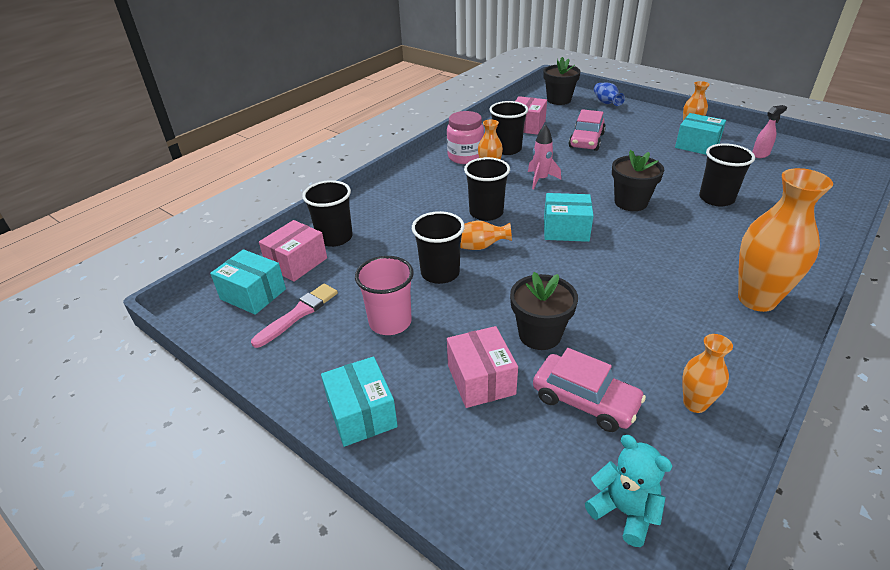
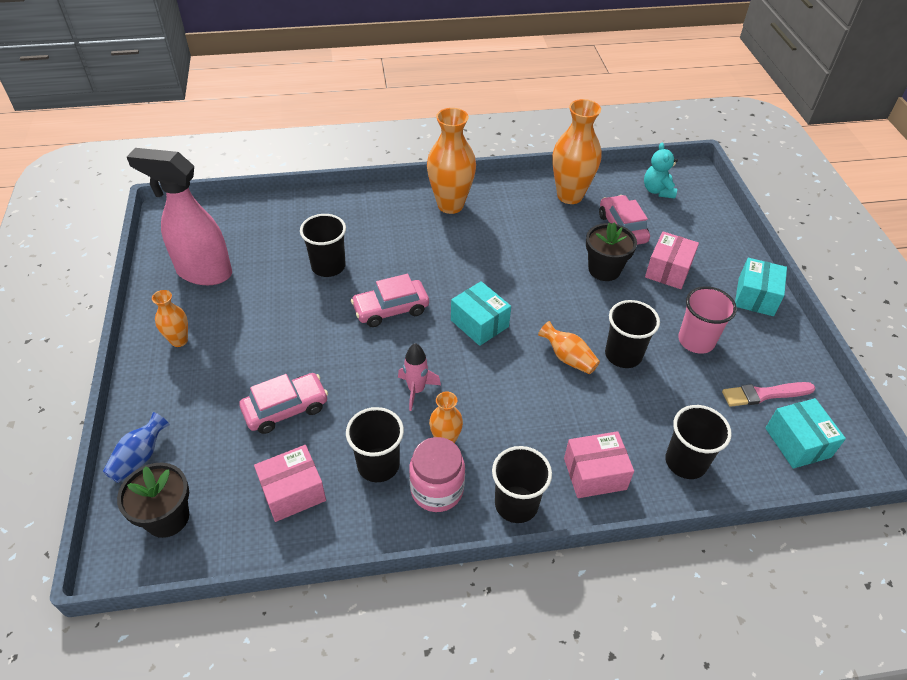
camera: 140 degrees left, 10 degrees up
(297, 263) = (741, 454): pink box -> pink box (594, 473)
(486, 213) = (518, 388): black cup -> black cup (516, 504)
(630, 202) = (391, 309): black flower pot -> pink car
(695, 404) = (570, 196): orange vase -> orange vase, size x1.90
(697, 145) = (218, 320): turquoise box -> none
(760, 154) = (203, 272): pink spray bottle -> pink spray bottle, size x2.49

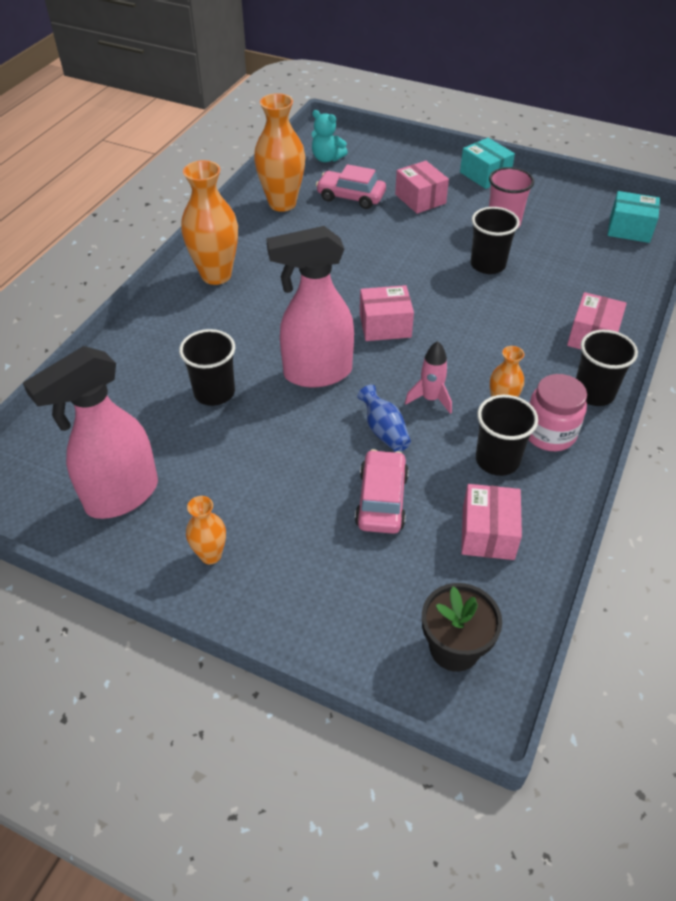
camera: 55 degrees left, 0 degrees up
(140, 457) = (356, 648): blue vase -> blue vase (384, 431)
(391, 309) = (316, 373): pink car -> pink spray bottle
(479, 323) = (385, 325): turquoise box -> pink box
(568, 358) = (467, 294): orange vase -> none
(604, 269) = (388, 229): black flower pot -> none
(685, 462) = (612, 287): black cup -> none
(765, 394) = (578, 220): pink brush -> none

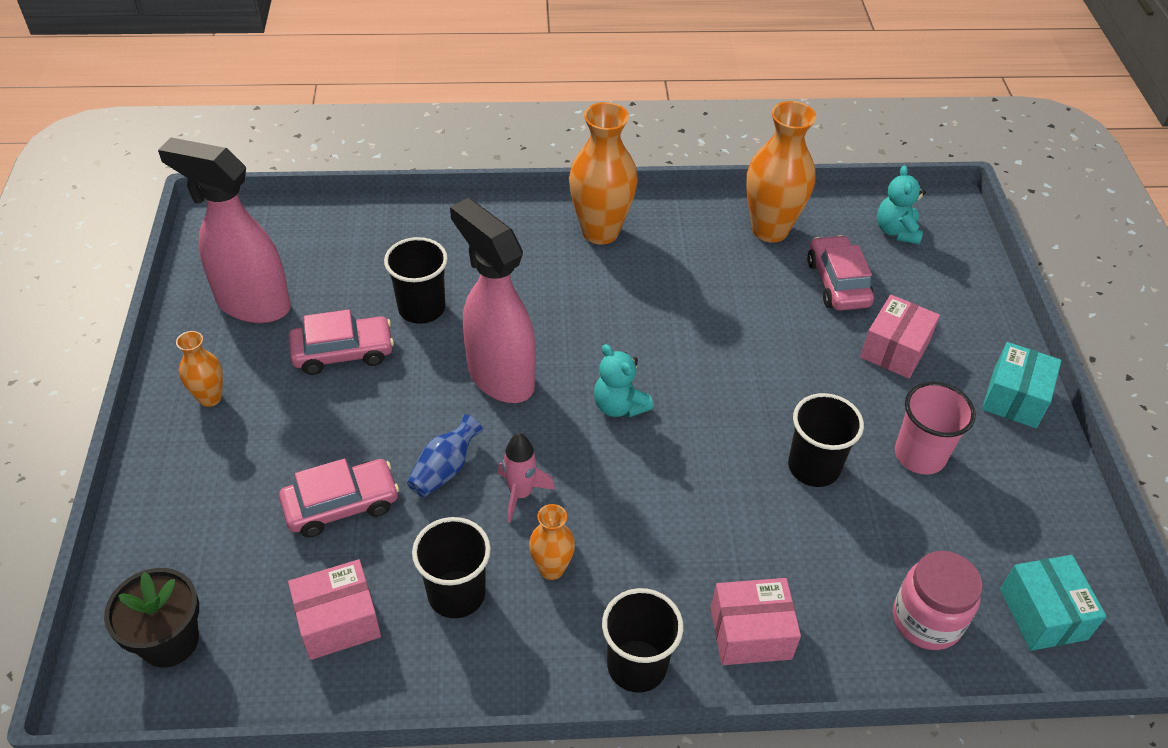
camera: 60 degrees right, 0 degrees up
(225, 453) = (343, 352): none -> pink car
(385, 325) = (619, 406): pink box -> turquoise teddy bear
(549, 433) = (531, 636): pink jar -> pink jar (926, 620)

